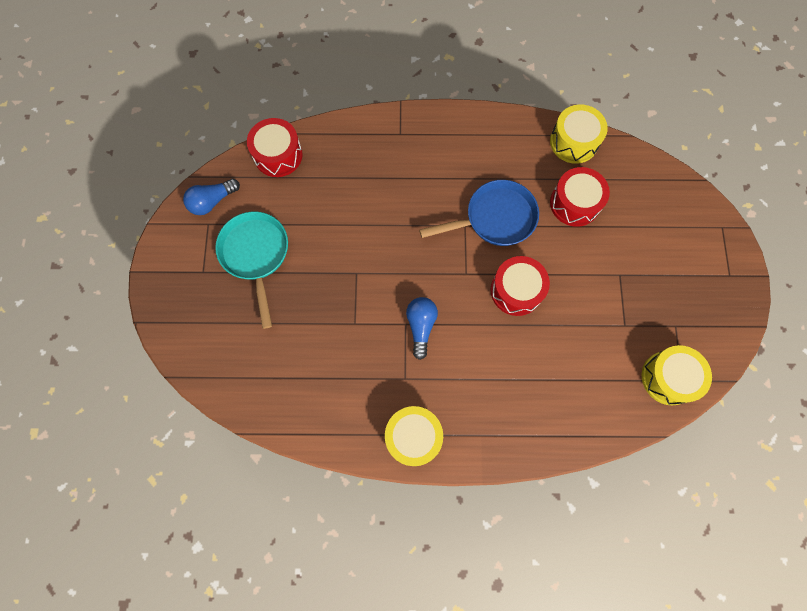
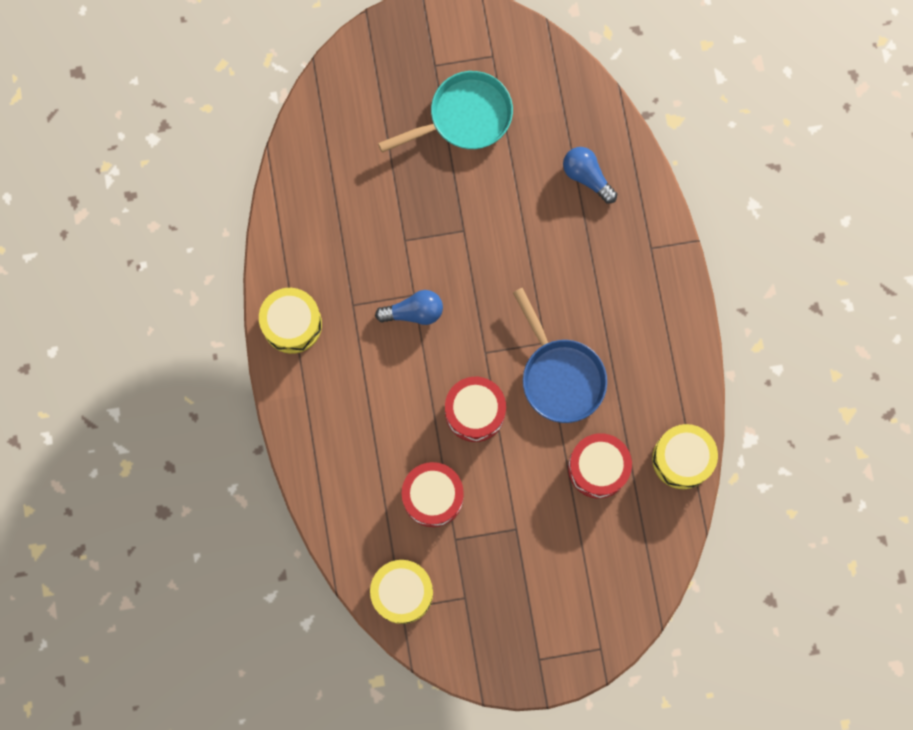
camera: 80 degrees right, 5 degrees up
(212, 201) = (520, 54): blue light bulb -> blue light bulb (587, 177)
(278, 155) = (594, 113): red drum -> red drum (433, 496)

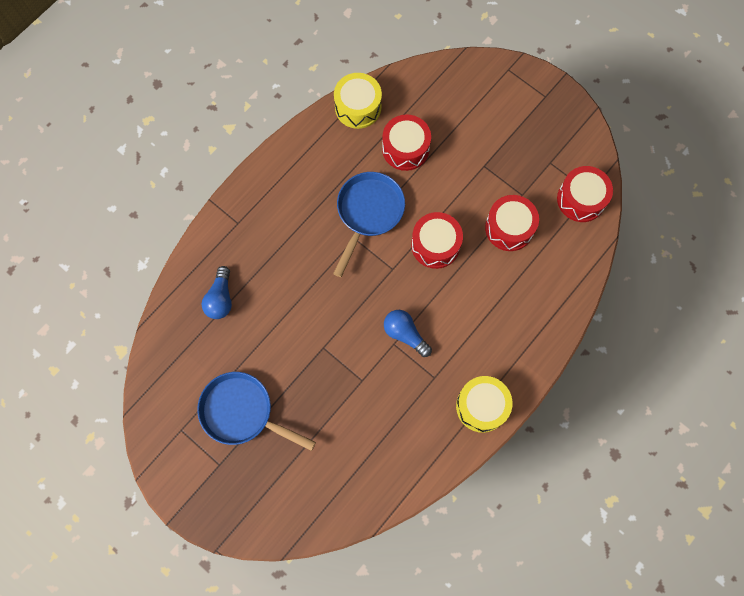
camera: 130 degrees left, 5 degrees down
(402, 592) = (581, 199): yellow drum -> red drum
(464, 117) = (242, 412): turquoise pan -> blue pan

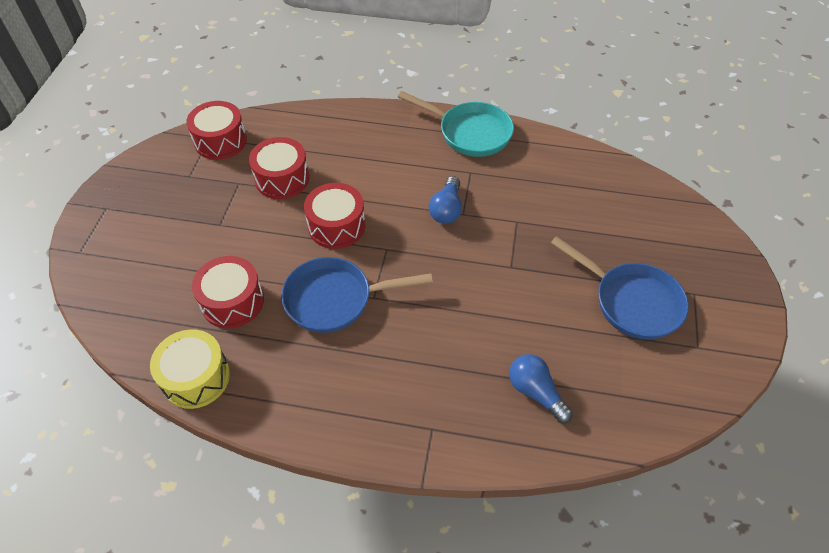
camera: 120 degrees left, 20 degrees down
(220, 298) = (536, 392): blue light bulb -> blue light bulb turned 105 degrees counterclockwise
(242, 412) = (631, 302): blue pan -> blue pan turned 45 degrees counterclockwise
(481, 406) = (470, 133): yellow drum -> turquoise pan

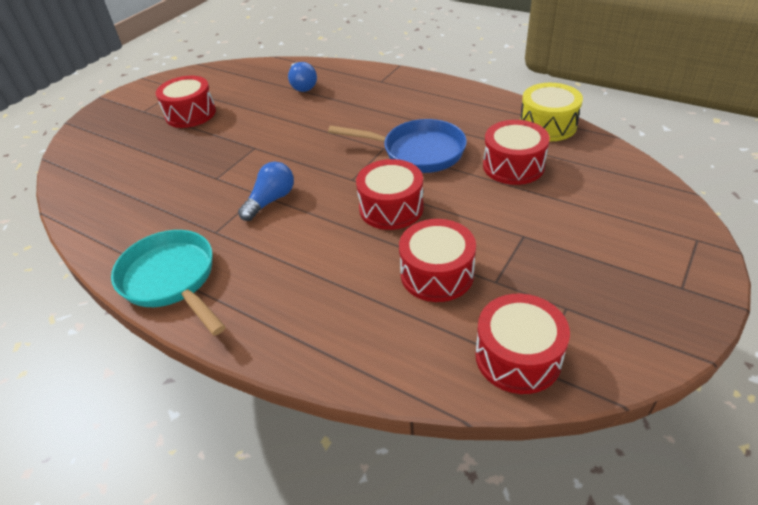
camera: 155 degrees left, 10 degrees down
(631, 302) = (190, 114): blue pan -> red drum

